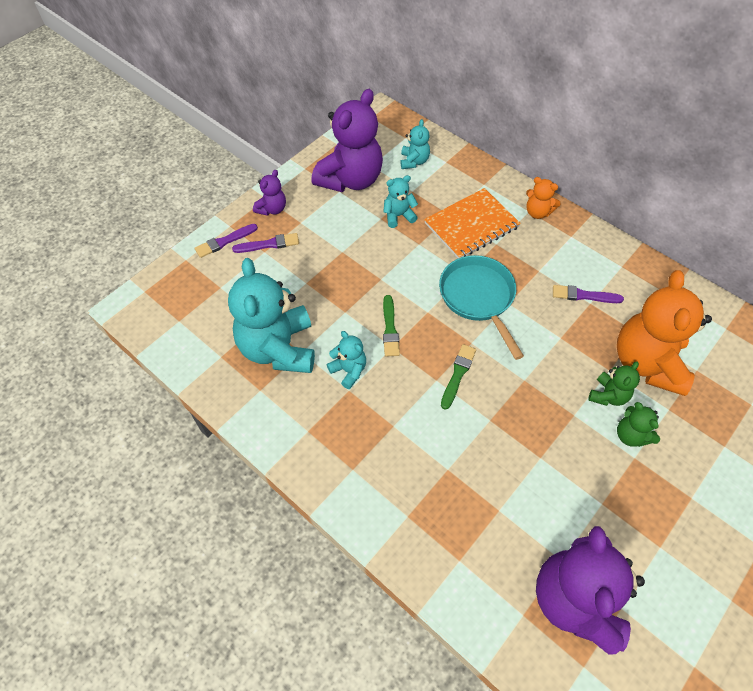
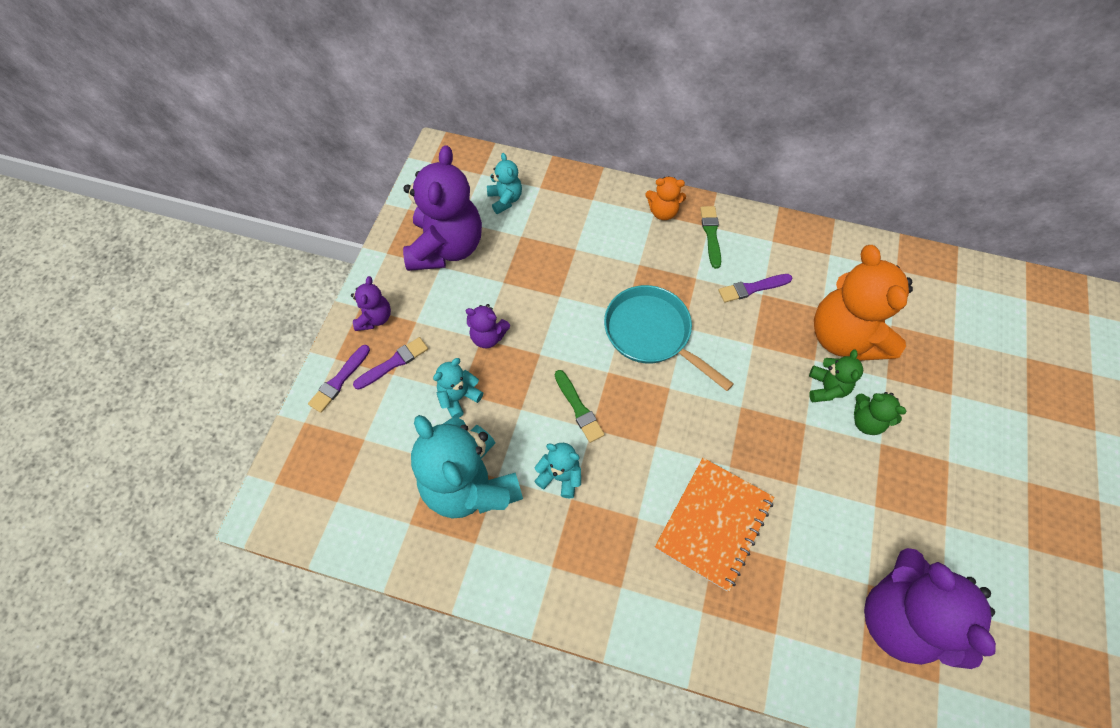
camera: 25 degrees left, 5 degrees up
(348, 252) = (488, 336): none -> purple teddy bear
(398, 216) = (521, 271): turquoise teddy bear -> turquoise teddy bear (459, 397)
(458, 374) = (673, 430): green brush -> green brush (711, 234)
(471, 225) = (603, 252): orange notebook -> orange notebook (714, 523)

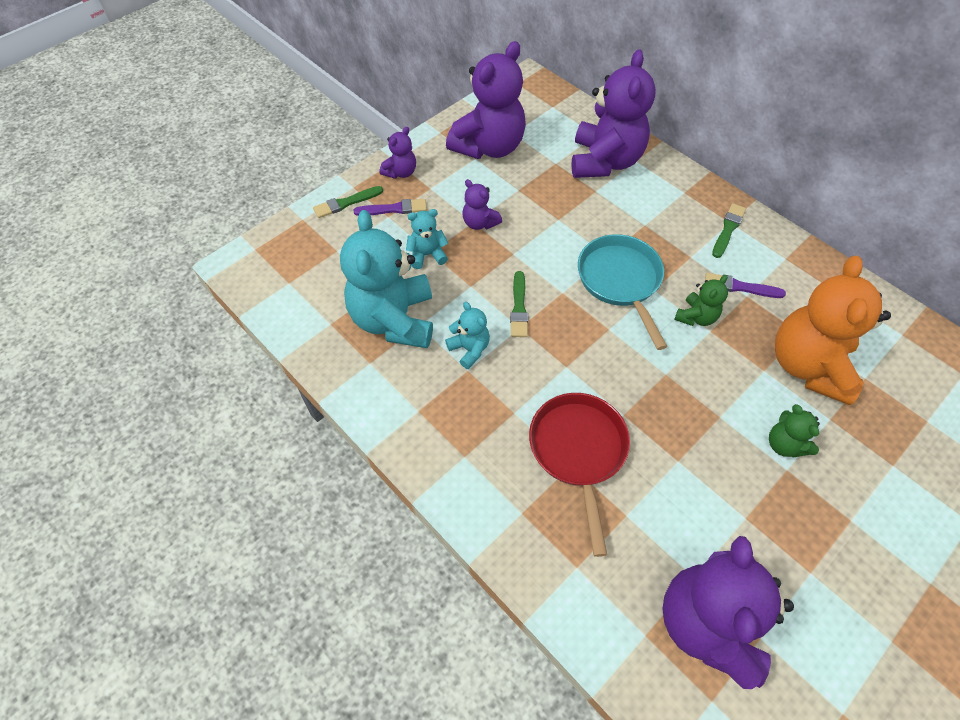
camera: 30 degrees right, 5 degrees down
(339, 380) = (346, 203): purple brush -> green brush
(505, 199) = (560, 132): turquoise teddy bear -> none
(565, 213) = (605, 161): none -> purple teddy bear
(663, 212) = (694, 194): orange teddy bear -> none
(714, 523) = (578, 451): orange notebook -> red pan
(826, 388) = (760, 398): green teddy bear -> green teddy bear (696, 317)

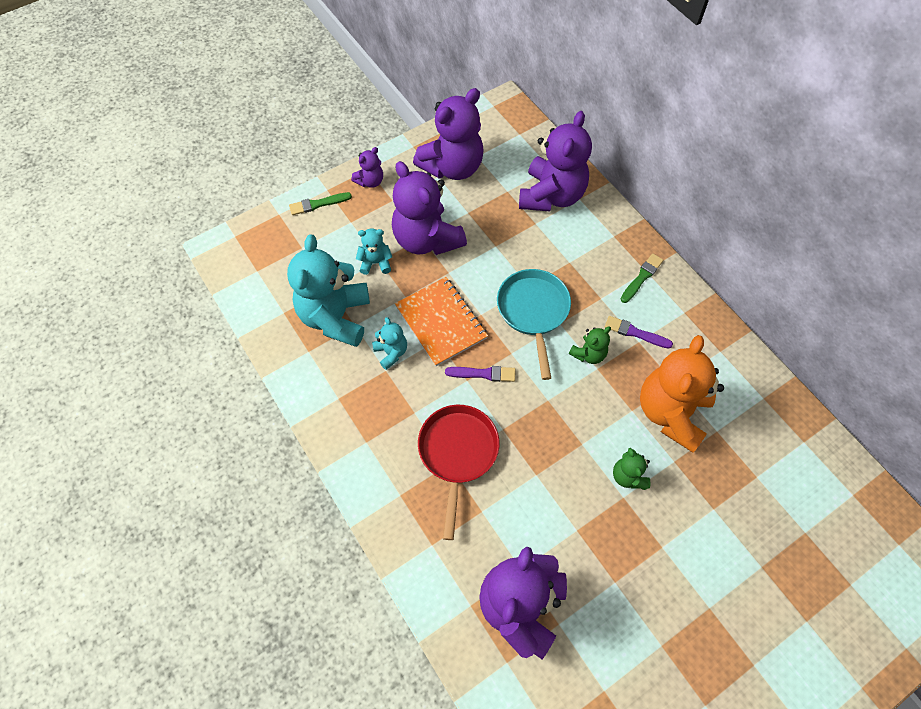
camera: 10 degrees right, 5 degrees up
(394, 209) = (357, 215): purple brush -> purple brush (483, 374)
(479, 223) = (427, 239): purple teddy bear -> purple teddy bear, size x2.14
(519, 307) = (441, 322): green brush -> orange notebook

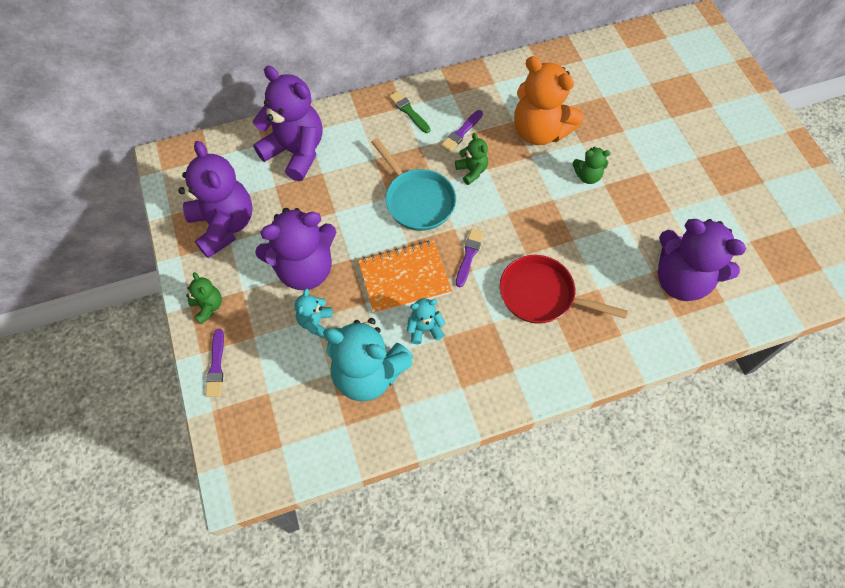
camera: 75 degrees left, 0 degrees up
(318, 204) = (216, 366): green brush -> purple brush
(370, 181) = (208, 307): purple teddy bear -> green teddy bear
(533, 311) = (417, 200): turquoise pan -> turquoise pan turned 135 degrees counterclockwise

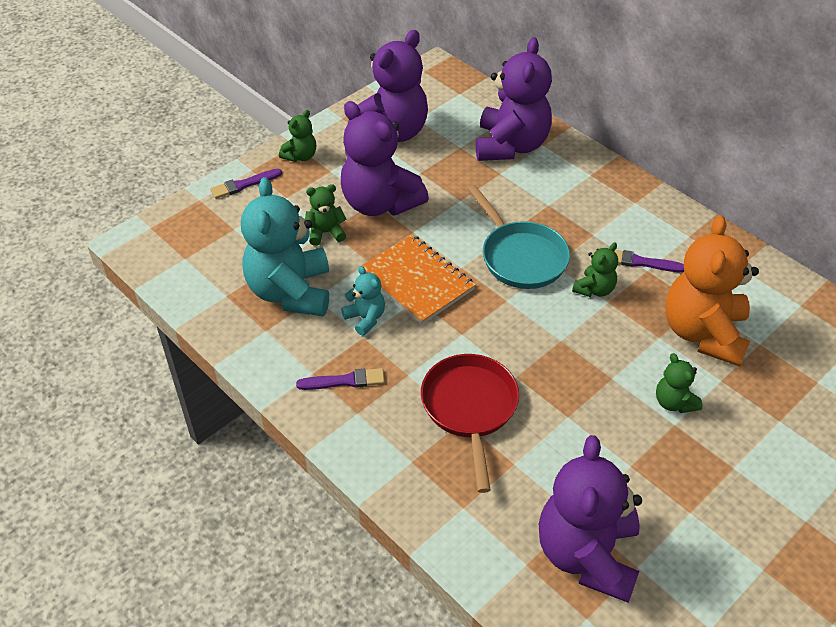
camera: 65 degrees right, 15 degrees down
(315, 322) = (325, 233): turquoise teddy bear -> green teddy bear
(409, 111) = (632, 209): green brush -> none
(417, 200) = (520, 257): turquoise pan -> turquoise pan turned 60 degrees counterclockwise
(469, 256) = (479, 325): purple brush -> purple brush (344, 381)

